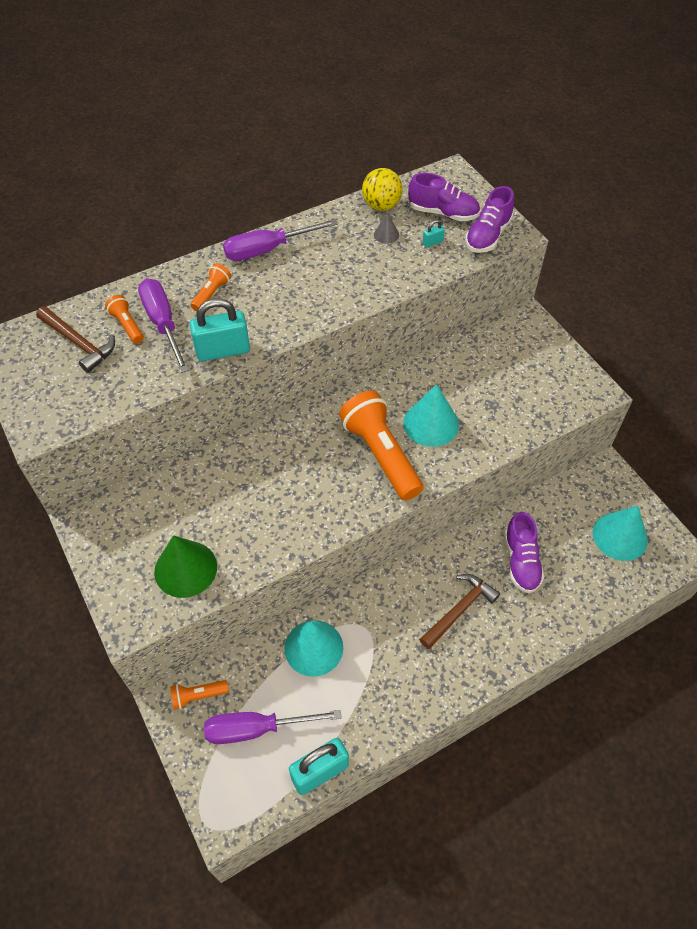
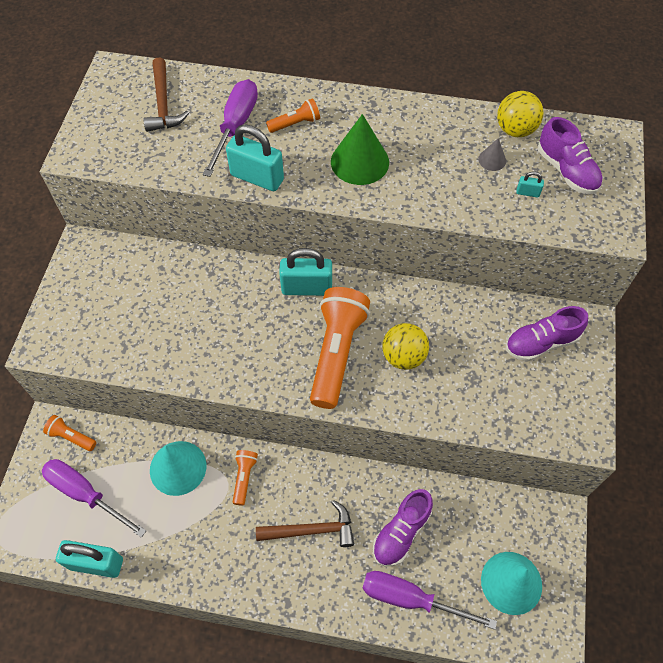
camera: 40 degrees right, 5 degrees up
(127, 325) = (209, 111): orange flashlight -> orange flashlight (244, 478)
(185, 569) = (111, 335): green cone -> green cone (360, 162)
(268, 250) = (376, 112): purple screwdriver -> purple screwdriver (410, 599)
(311, 424) = (306, 288): none -> turquoise padlock
(431, 423) = (403, 356): turquoise cone -> yellow ball
(488, 236) = (588, 218): purple shoe -> purple shoe (541, 343)

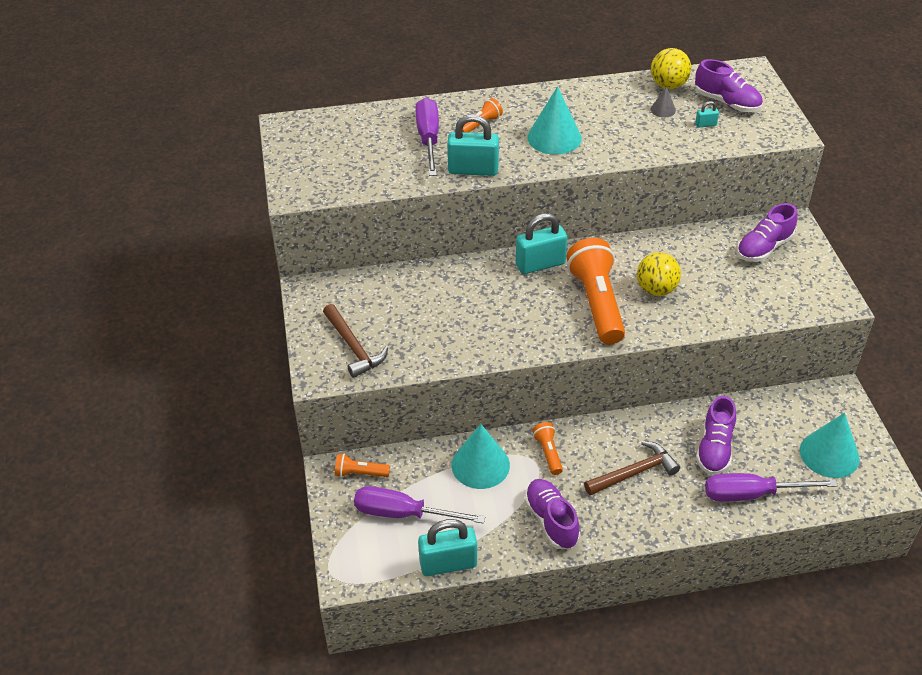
camera: 20 degrees left, 15 degrees down
(163, 104) = (351, 138): brown hammer -> brown hammer (353, 347)
(209, 553) = (551, 521): none -> purple shoe
(360, 162) = (554, 137): green cone -> turquoise cone

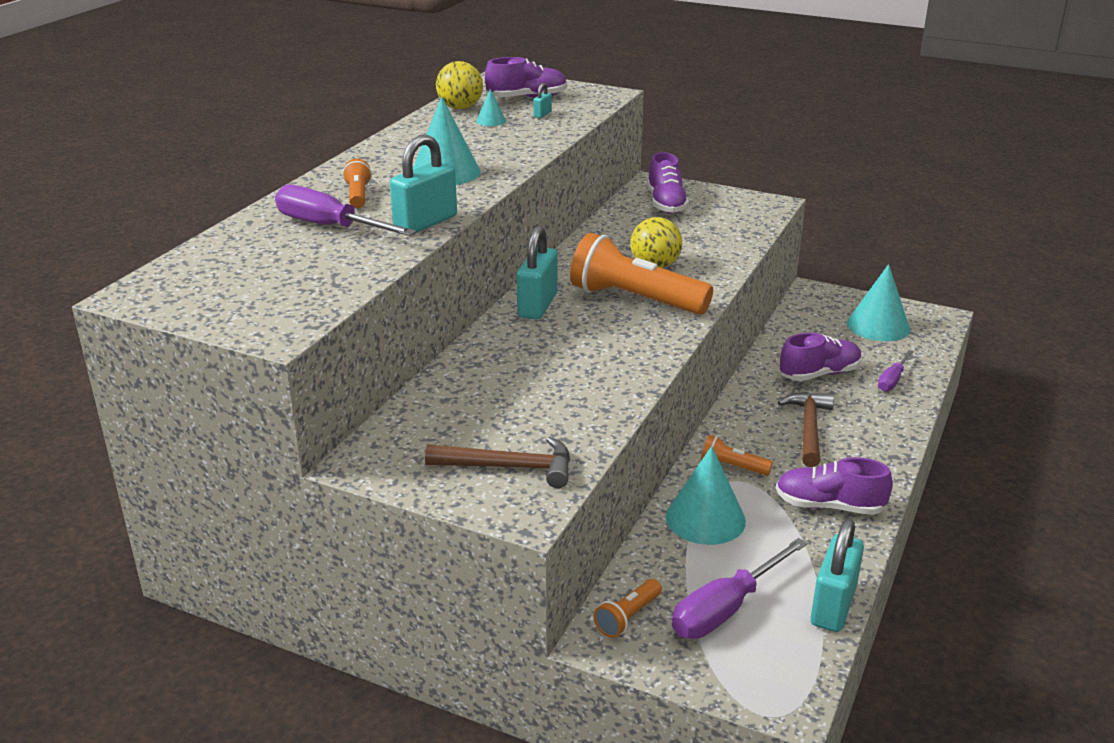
camera: 55 degrees left, 15 degrees down
(663, 110) = (491, 121): grey cone -> turquoise cone
(714, 448) = (819, 374): purple shoe -> purple shoe turned 75 degrees counterclockwise
(752, 494) = (892, 380): purple screwdriver -> purple screwdriver, size x0.57

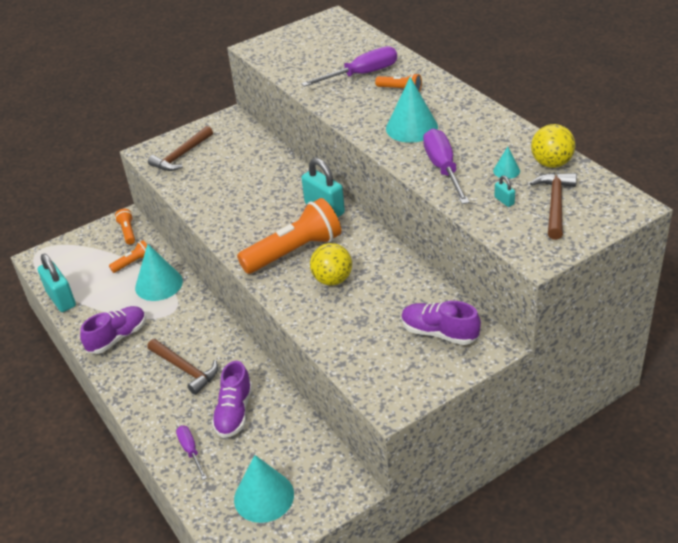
camera: 125 degrees right, 10 degrees up
(425, 223) = (336, 105): turquoise padlock -> none
(527, 98) = (555, 204): purple shoe -> brown hammer
(726, 609) = (99, 263): purple screwdriver -> purple screwdriver (443, 169)
(732, 467) = (185, 315): orange flashlight -> orange flashlight (133, 262)

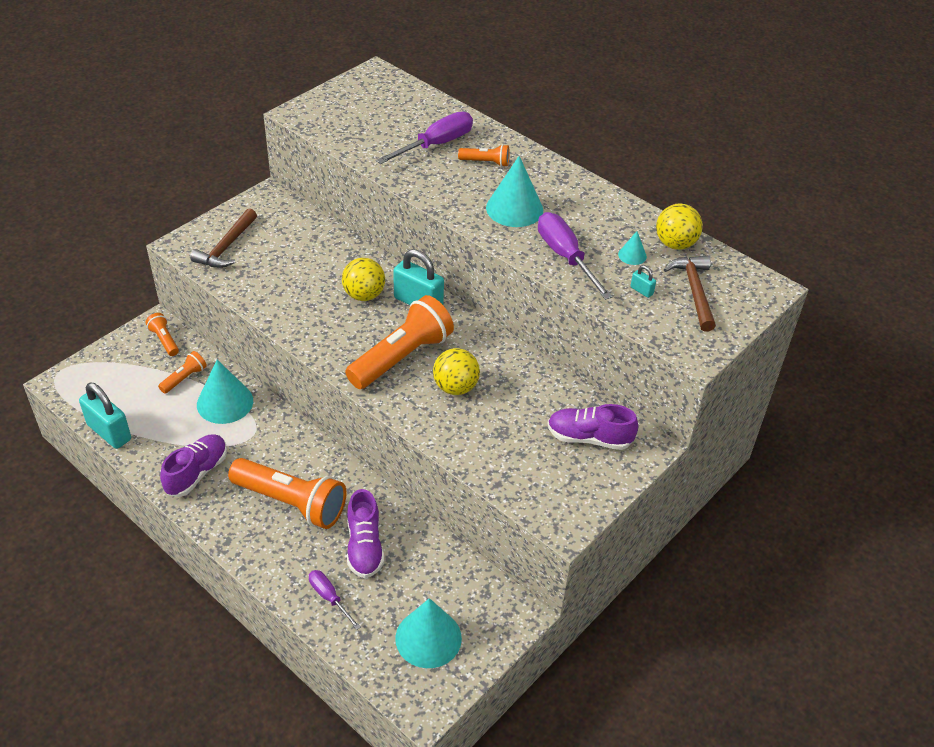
camera: 20 degrees left, 5 degrees up
(185, 369) = (291, 502): brown hammer -> orange flashlight
(280, 199) = (364, 295): none -> yellow ball

